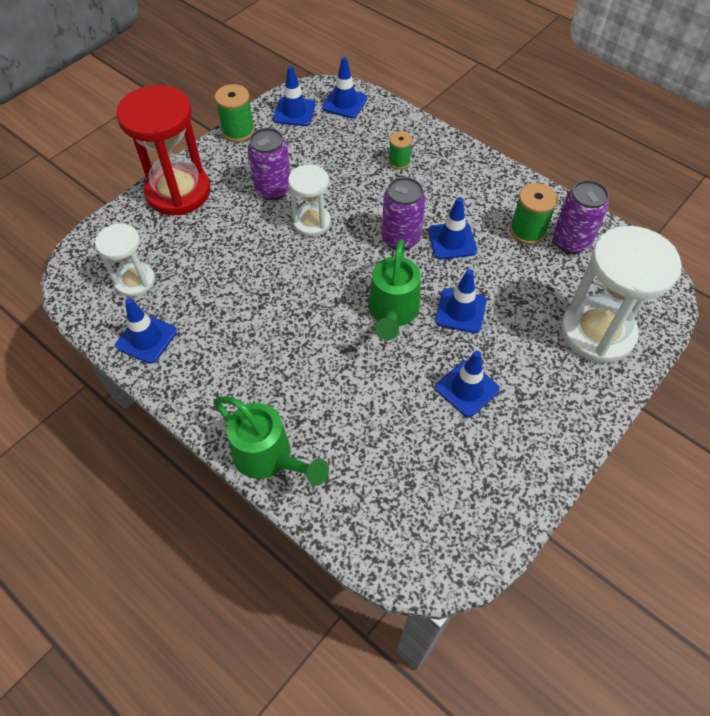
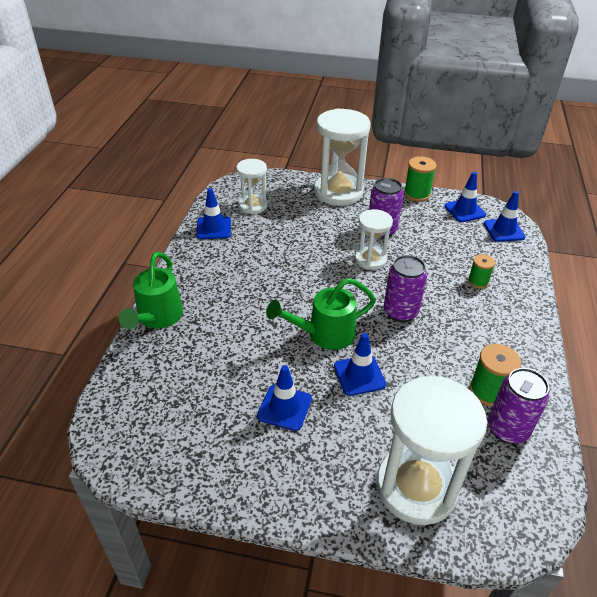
camera: 60 degrees right, 15 degrees down
(178, 192) = (338, 192): red hourglass -> white hourglass
(452, 241) = (427, 343): blue traffic cone -> none

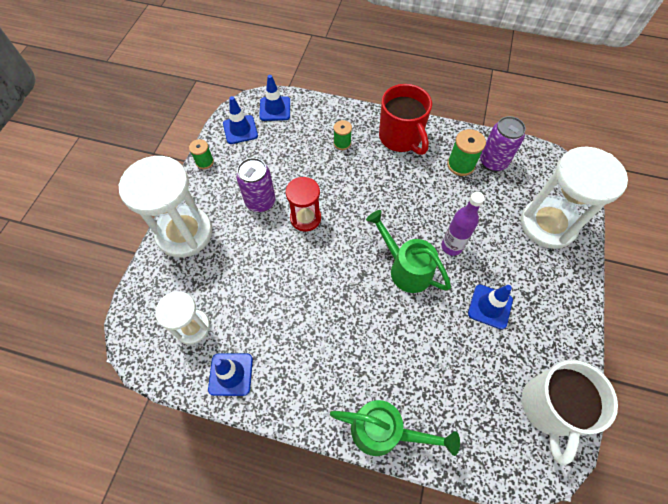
camera: 85 degrees left, 20 degrees up
(164, 454) = (549, 408): none -> white mug
(324, 334) = (405, 268): green watering can -> green watering can turned 150 degrees clockwise
(359, 375) = (451, 246): blue traffic cone -> purple bottle
(370, 259) = (305, 218): white hourglass -> red hourglass
(400, 312) = (378, 205): purple can -> none
(417, 194) = (204, 162): green spool -> green spool, size x0.65
(508, 332) = (401, 138): none -> red mug

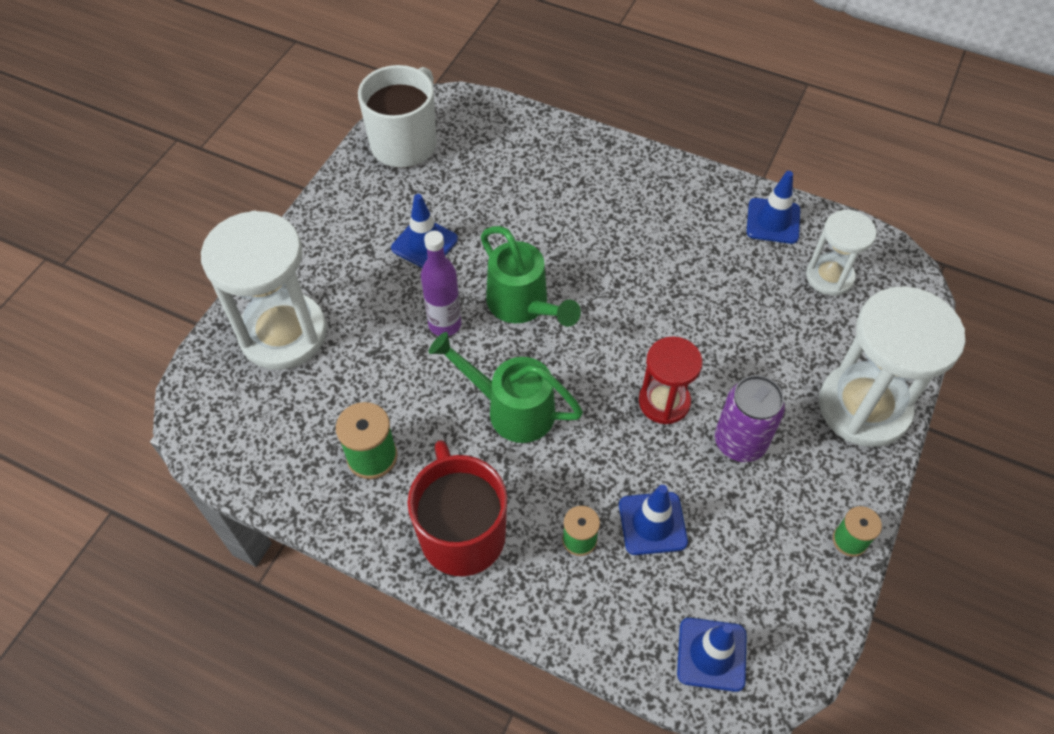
camera: 170 degrees left, 5 degrees down
(240, 130) = (785, 608): blue traffic cone -> blue traffic cone (652, 523)
(384, 431) = (596, 149): green watering can -> green watering can (511, 409)
(493, 162) = (312, 453): purple can -> none

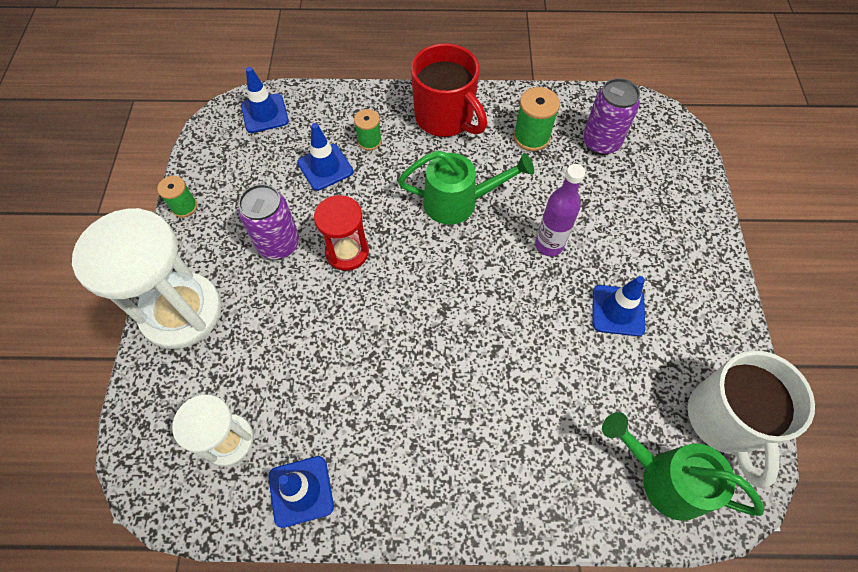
camera: 155 degrees right, 5 degrees up
(283, 333) = (659, 189): white hourglass -> none
(297, 414) = (600, 142): none -> purple can
(523, 305) = (498, 287): green watering can -> green watering can (665, 479)

